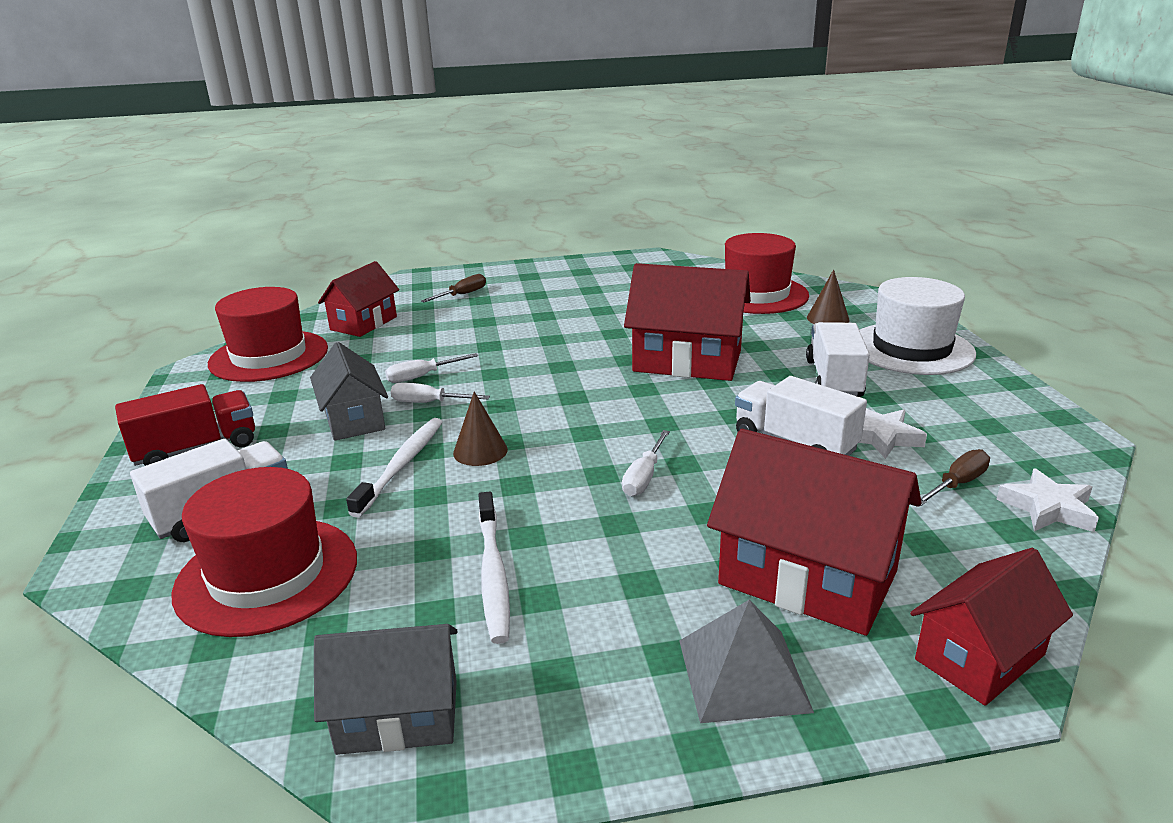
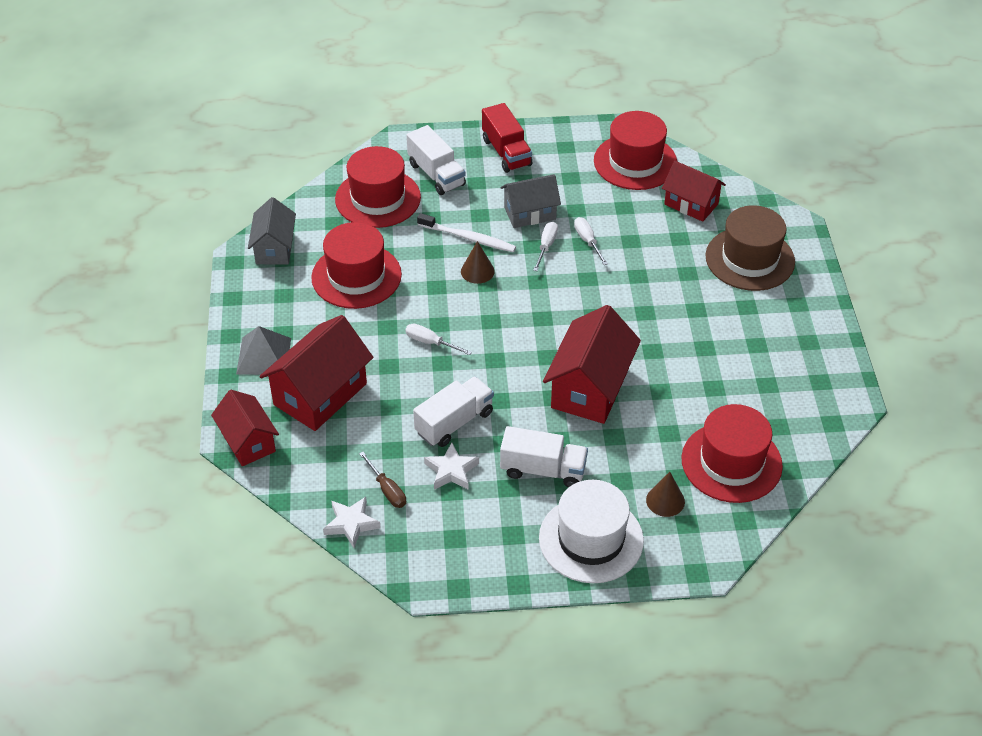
camera: 95 degrees right, 20 degrees up
(462, 295) = (750, 259): brown screwdriver -> brown hat
(493, 574) = (356, 276): white toothbrush -> red hat

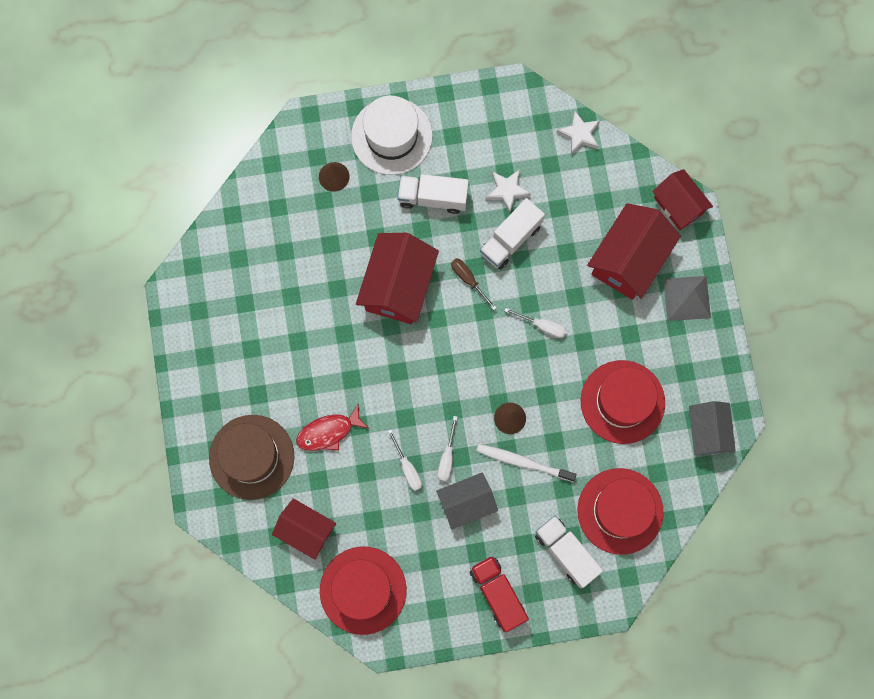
camera: 175 degrees right, 30 degrees up
(387, 490) = (556, 168): brown screwdriver -> brown screwdriver (468, 280)
(669, 272) = (328, 432): none -> red fish
(731, 462) = (279, 218): red hat -> none

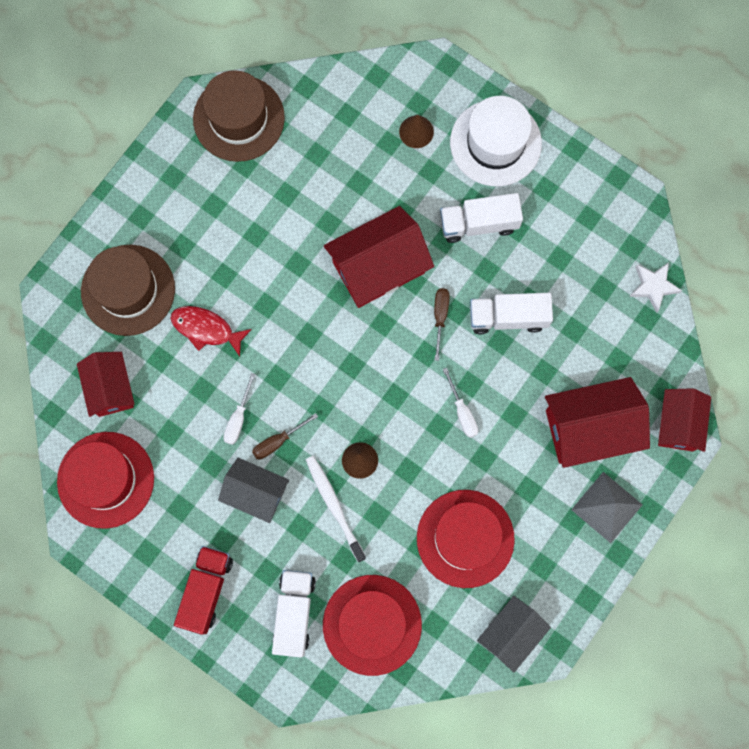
camera: 45 degrees right, 0 degrees up
(209, 277) = (239, 118): none -> brown hat
(433, 198) = (478, 223): white truck -> white truck turned 60 degrees counterclockwise
(447, 457) = (278, 441): white screwdriver -> brown screwdriver
(507, 191) = (545, 275): white star -> none

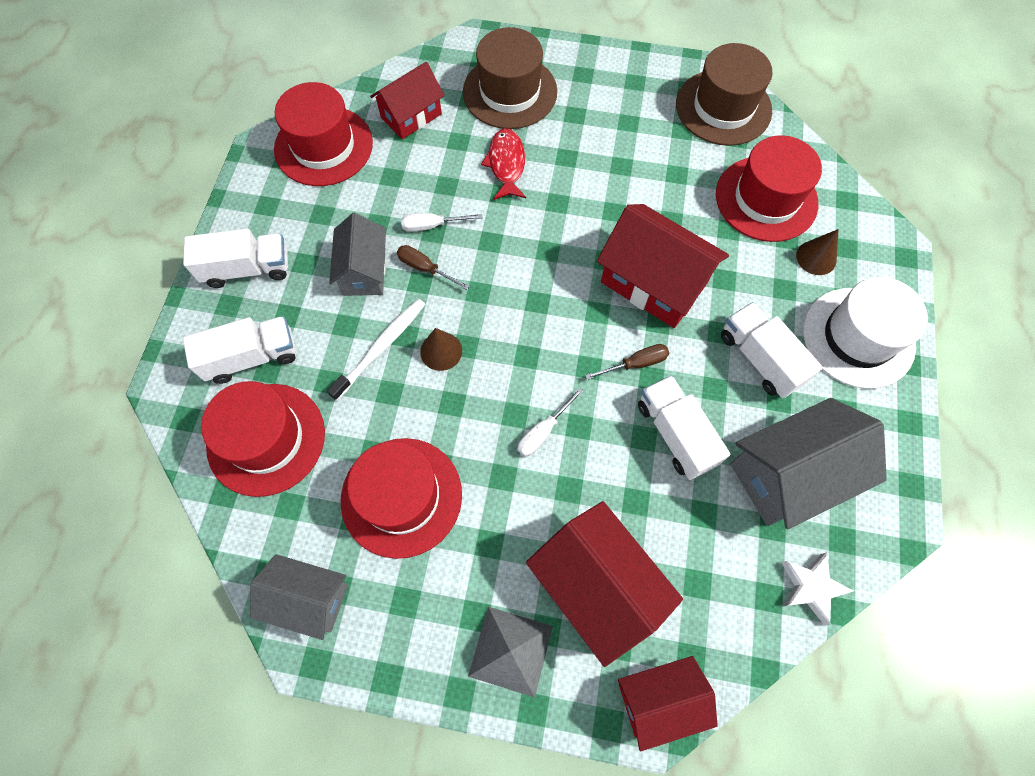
camera: 65 degrees right, 10 degrees down
(206, 590) = (247, 269): red truck -> white truck
(345, 137) = (766, 199): none -> red hat
(573, 255) = (789, 474): none -> grey house

